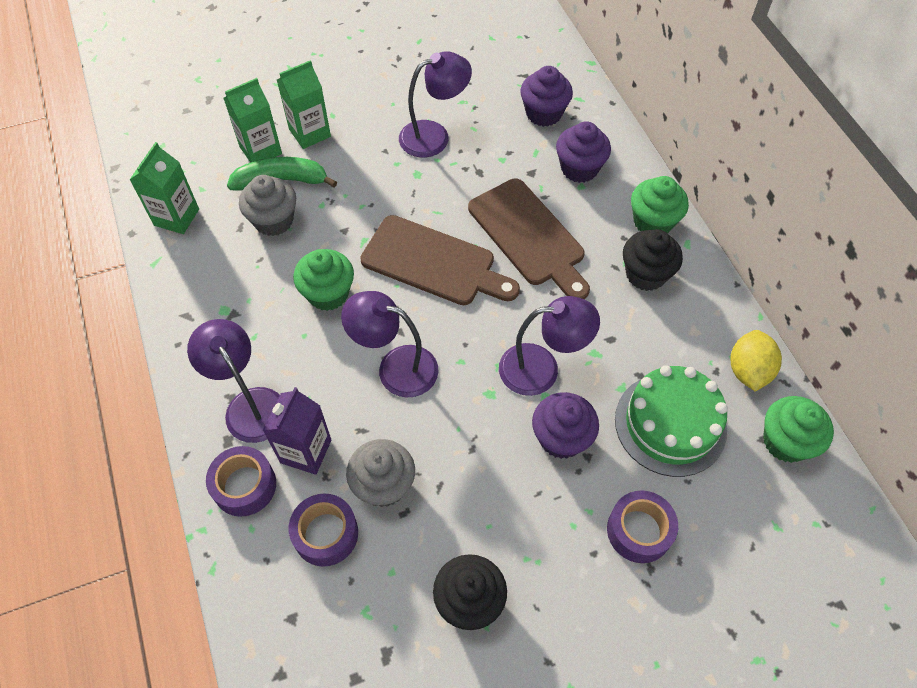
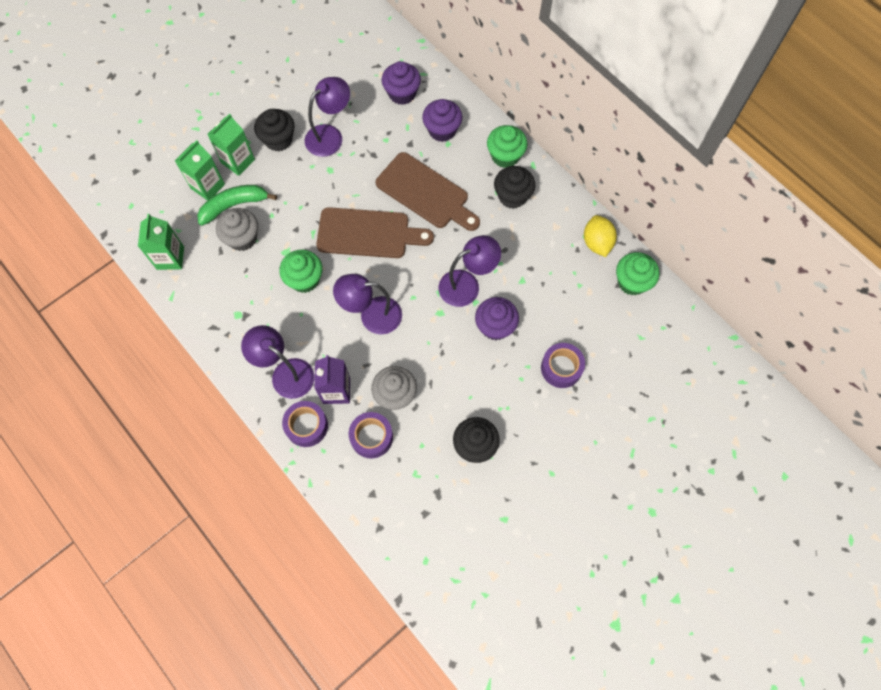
camera: 20 degrees left, 10 degrees up
(369, 123) = (278, 140): none -> black cupcake
(670, 424) = (559, 294): green cake -> none

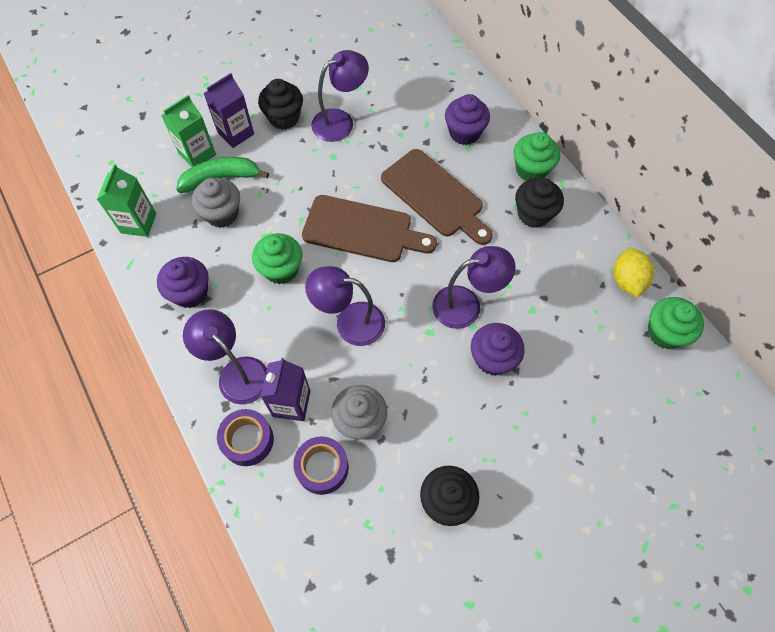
camera: 10 degrees right, 5 degrees down
(238, 161) = (235, 133): green carton -> purple carton
(402, 93) = (426, 90): purple cupcake -> purple cupcake (190, 292)
(561, 368) = (566, 422): purple tape -> none

